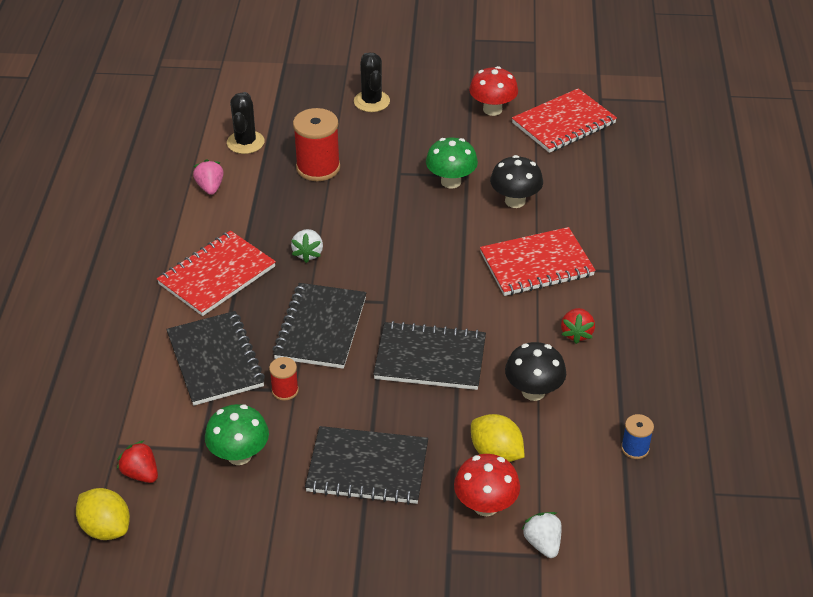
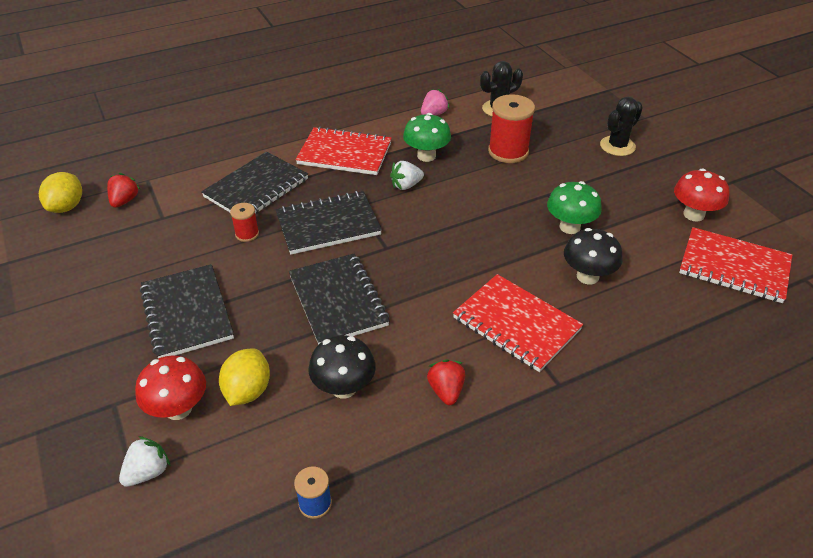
camera: 60 degrees right, 0 degrees up
(239, 455) = (166, 238): green mushroom -> green mushroom (426, 156)
(576, 333) = (446, 391): red strawberry -> red strawberry turned 105 degrees clockwise

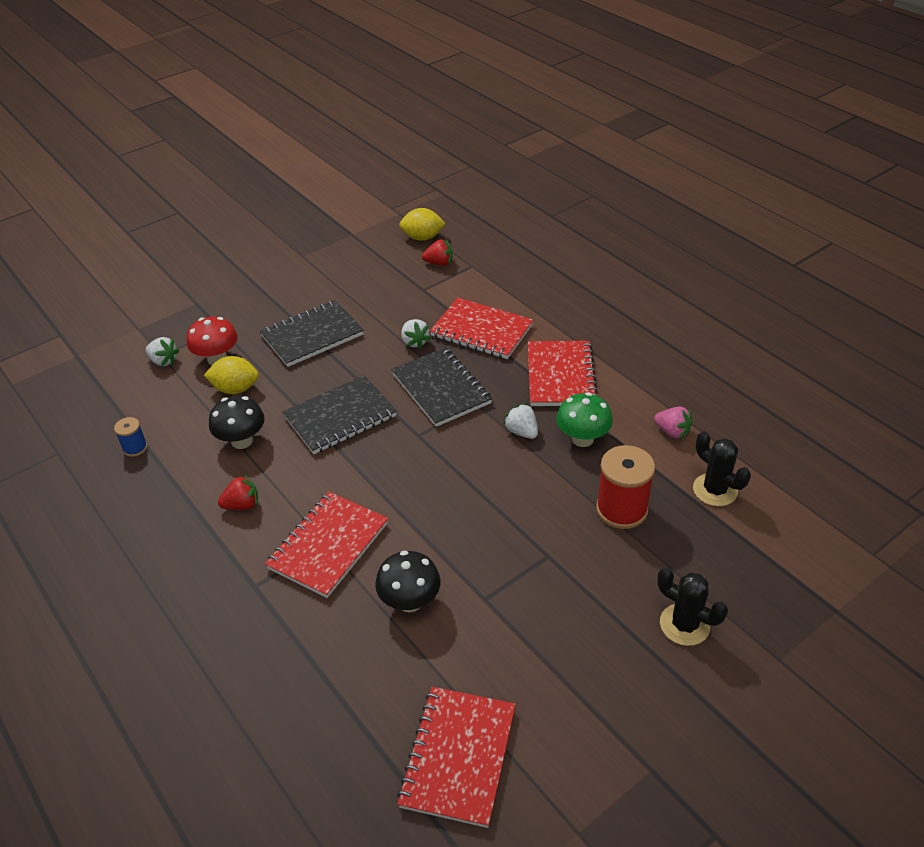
camera: 80 degrees right, 0 degrees up
(247, 234) = (415, 342): red spool -> white strawberry
(256, 188) = (481, 331): black notebook -> red notebook
(569, 227) = (492, 580): green mushroom -> none
(693, 214) = (556, 715): red mushroom -> none

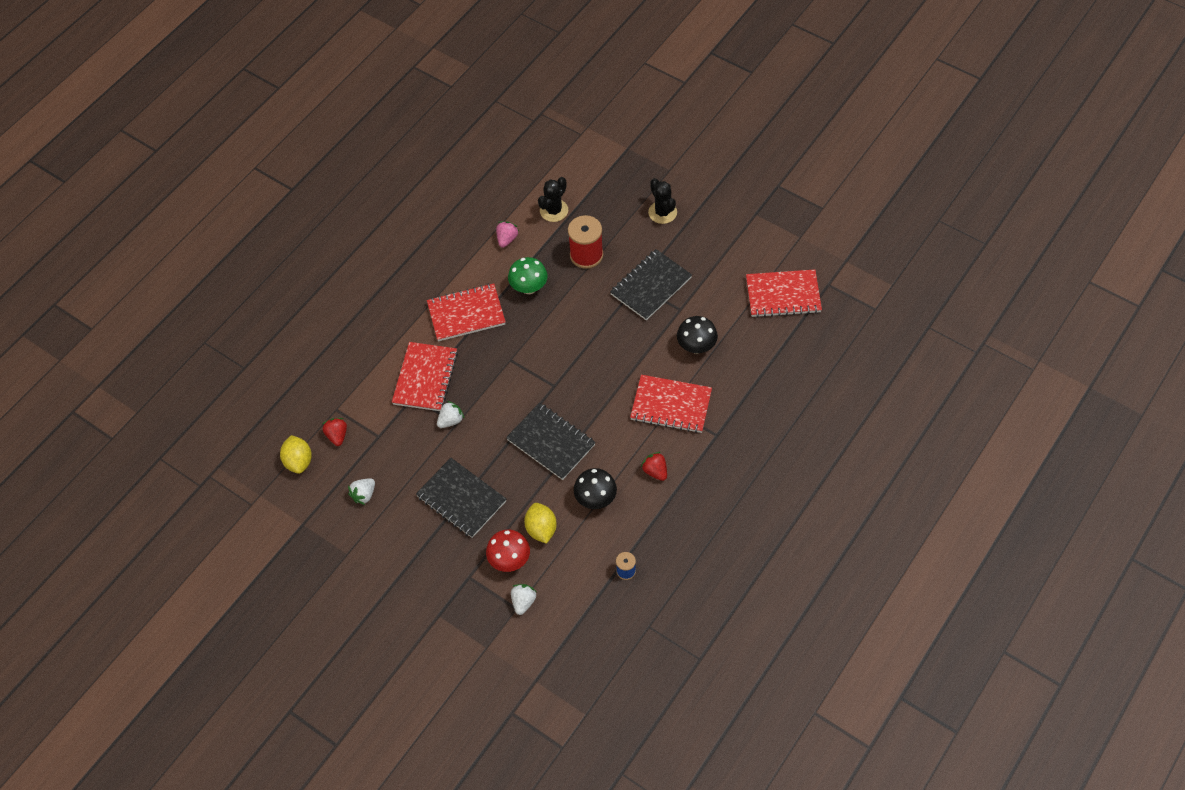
camera: 105 degrees left, 15 degrees up
(441, 389) = (501, 386): black notebook -> black notebook (651, 286)
(522, 432) = (532, 324): white strawberry -> white strawberry (364, 495)
(684, 625) = (662, 212): black cactus -> black cactus turned 45 degrees counterclockwise

